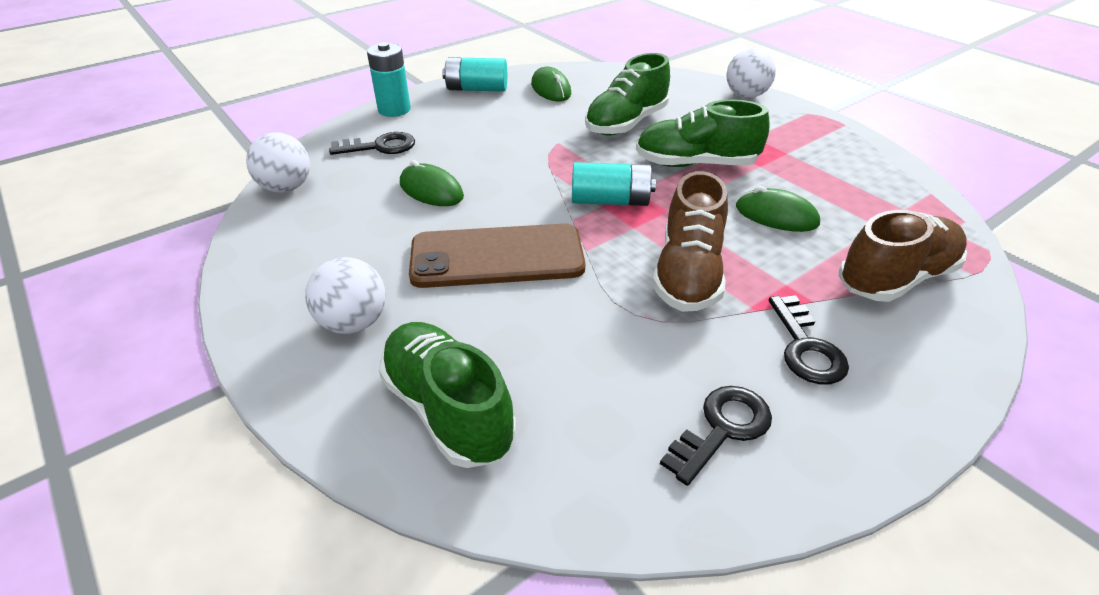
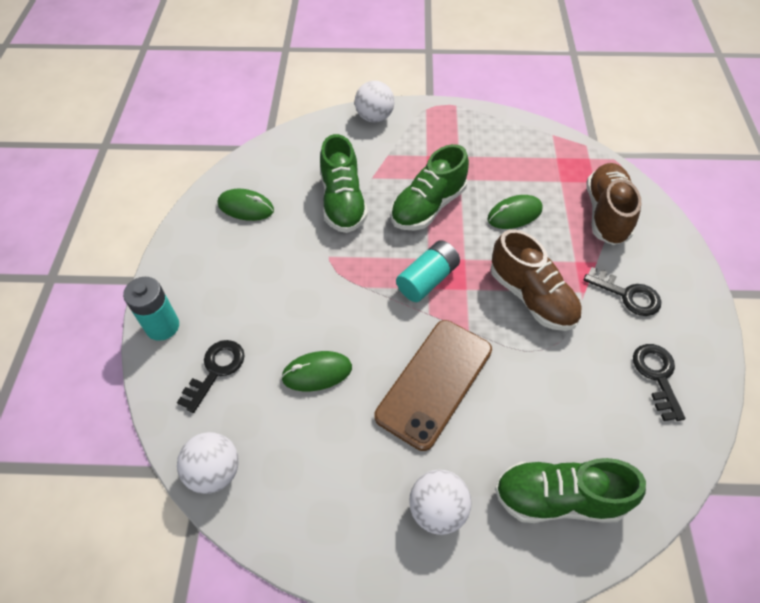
camera: 50 degrees left, 15 degrees up
(476, 89) = (191, 251): turquoise battery -> none

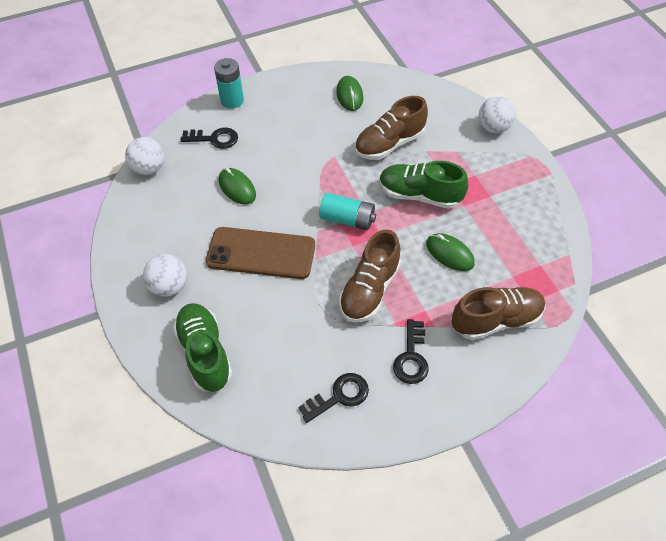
camera: 65 degrees right, 0 degrees up
(343, 202) = (389, 144): green shoe -> brown shoe

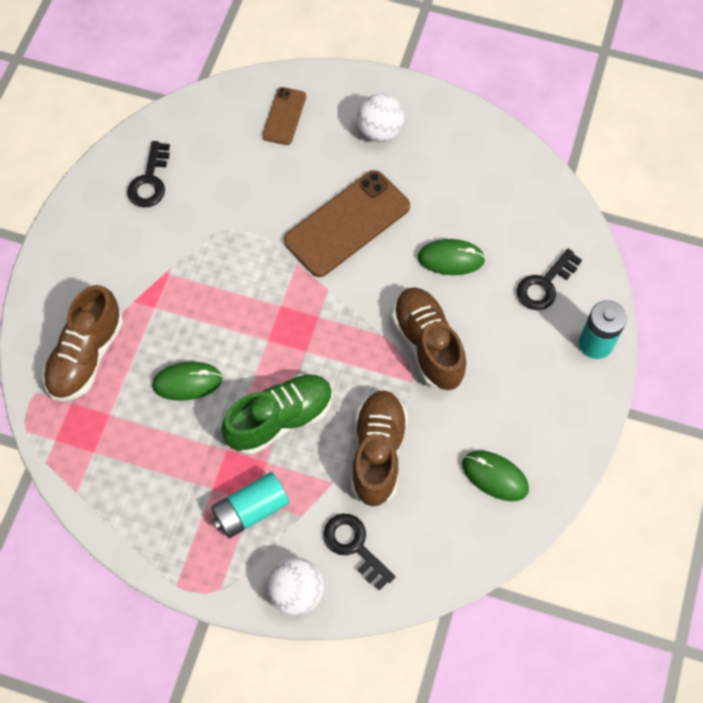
camera: 130 degrees right, 10 degrees up
(149, 168) = (551, 199): white ball -> none
(205, 353) = (284, 116): green shoe -> brown phone
(347, 219) = (315, 326): turquoise battery -> turquoise battery (251, 510)
(369, 290) = (220, 280): brown shoe -> brown shoe (428, 345)
(411, 357) = (126, 259): black key -> black key (354, 546)

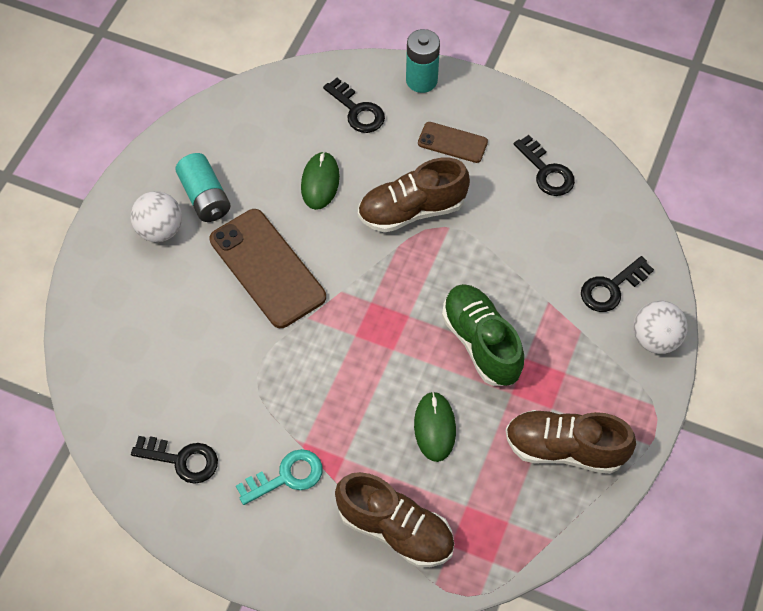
camera: 85 degrees left, 5 degrees down
(136, 263) = (286, 476): none -> turquoise key
(251, 510) = (575, 374): turquoise battery -> turquoise battery (205, 197)
(284, 116) = (122, 318): brown phone -> brown phone (452, 142)
(377, 453) = (520, 261): brown shoe -> brown shoe (564, 449)
(495, 476) = (546, 171): green mouse -> black key

